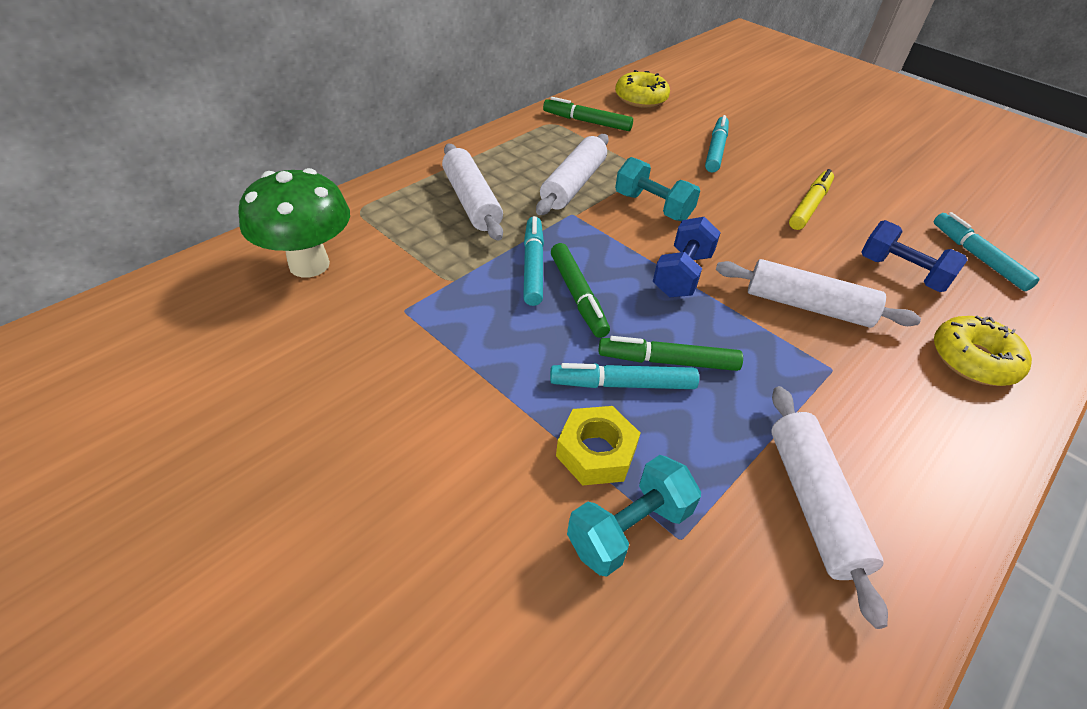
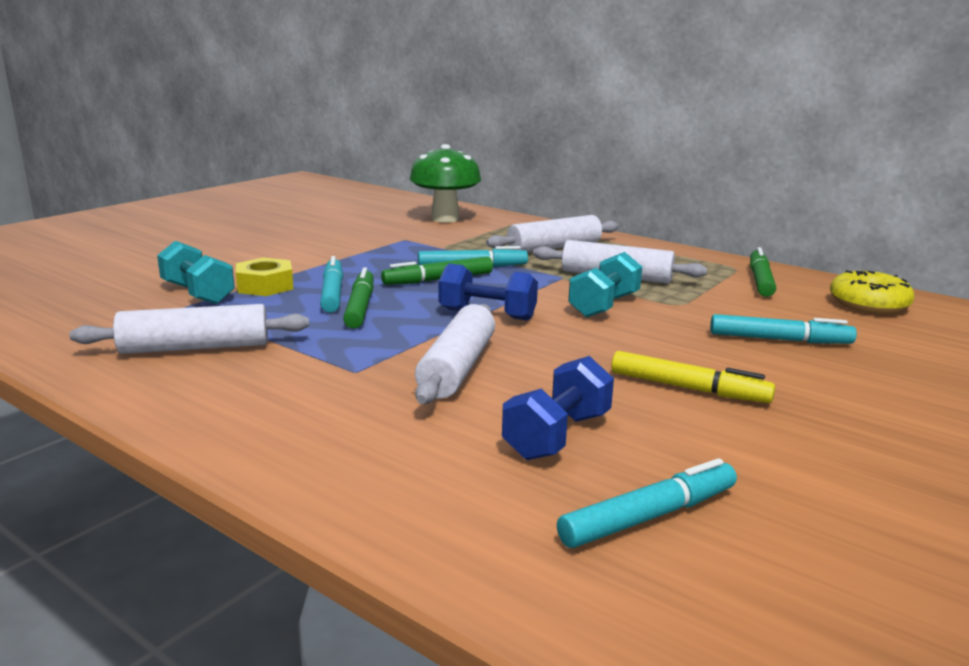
camera: 85 degrees right, 25 degrees down
(973, 360) = (379, 458): yellow donut -> none

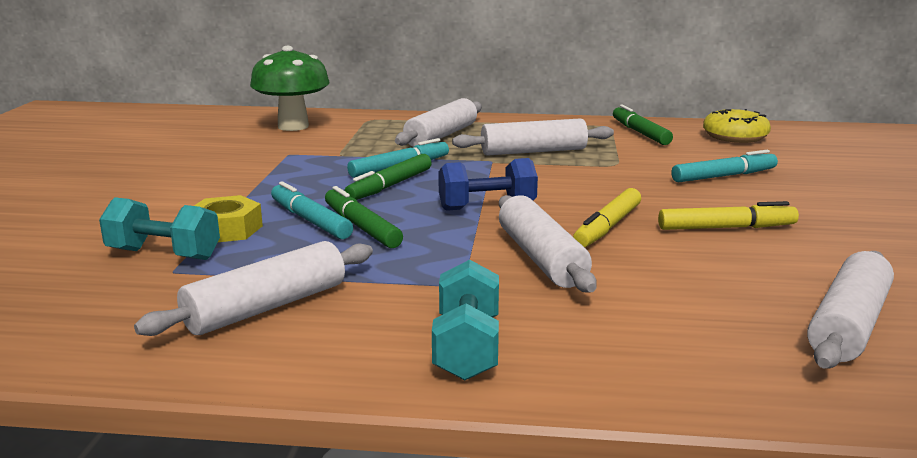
camera: 30 degrees left, 0 degrees up
(557, 436) = (702, 289): blue dumbbell -> none
(566, 357) = (607, 227): none -> yellow marker
(604, 306) = (565, 178): turquoise dumbbell -> turquoise dumbbell (467, 348)
(649, 516) = (848, 325): turquoise marker -> white rolling pin

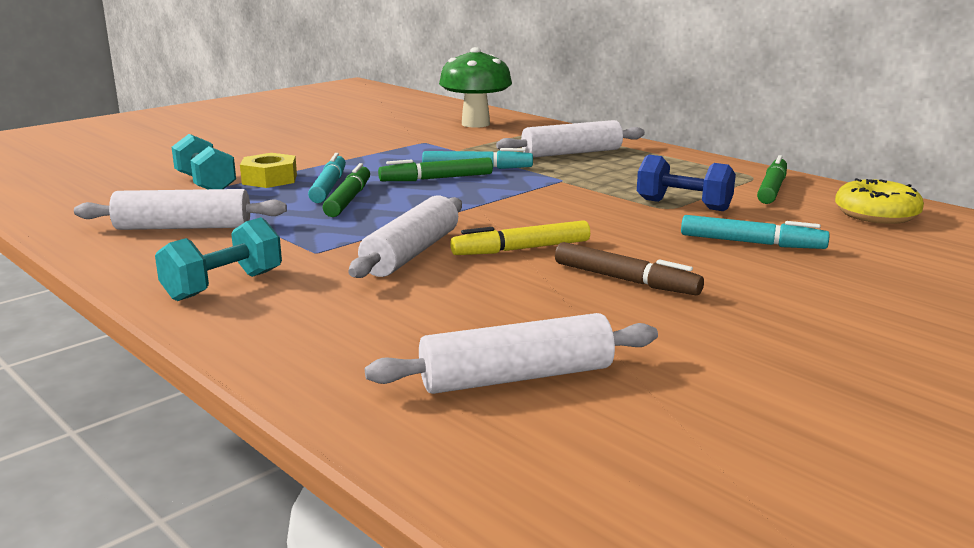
camera: 40 degrees right, 0 degrees up
(487, 207) = (466, 210): blue dumbbell -> blue dumbbell (683, 205)
(533, 151) = (619, 181): white rolling pin -> none
(726, 228) = (625, 280): yellow marker -> brown marker

